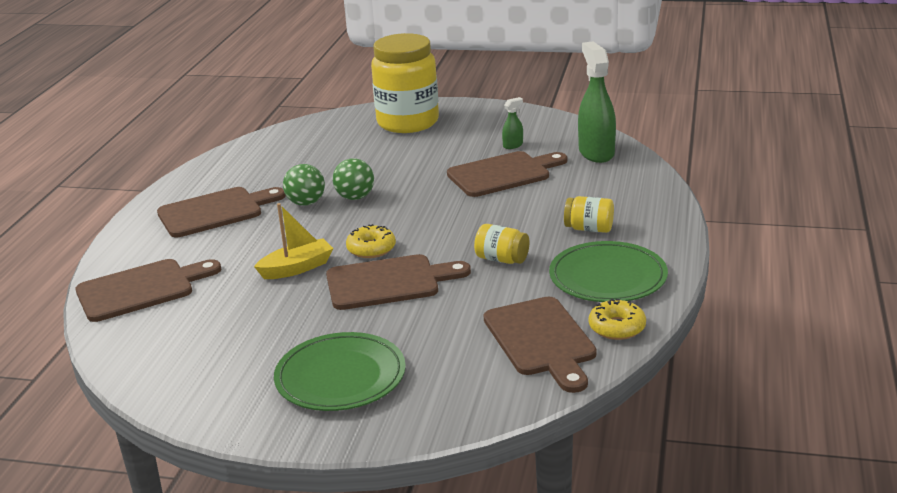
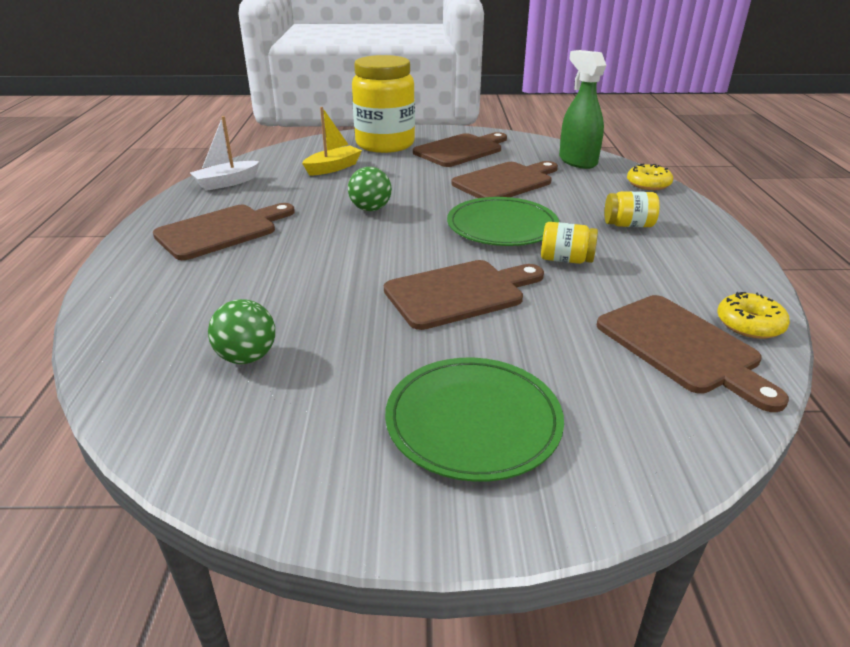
camera: 15 degrees left, 5 degrees up
(141, 289) = (155, 324): brown cutting board -> brown cutting board (461, 150)
(236, 161) = (227, 183): none -> white boat
(297, 268) = (344, 285): yellow boat -> yellow boat (333, 168)
(306, 203) = (320, 217): green ball -> green ball (247, 357)
(371, 249) = (417, 258): yellow donut -> yellow donut (648, 184)
(513, 145) = (496, 158): green spray bottle -> none
(608, 277) = (689, 270): green plate -> green plate (502, 226)

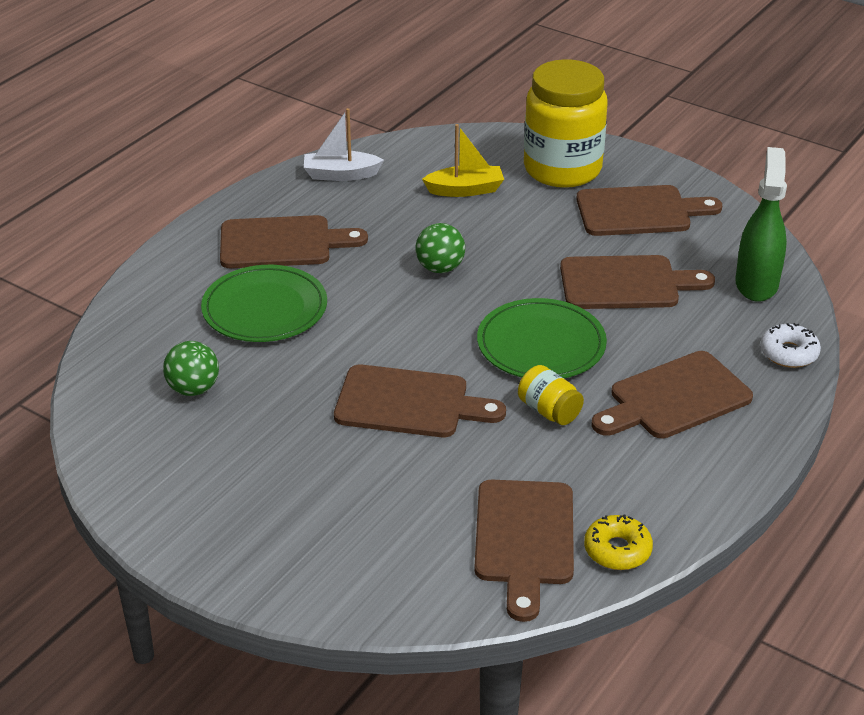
camera: 35 degrees right, 5 degrees up
(473, 421) = (291, 514): green plate -> green plate (265, 309)
(628, 225) = (675, 398): yellow jar -> brown cutting board
(648, 184) = (789, 353): yellow donut -> white donut

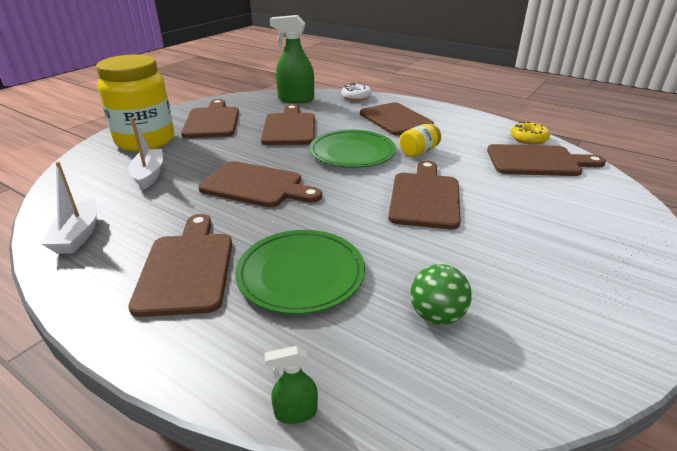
camera: 90 degrees left, 5 degrees down
(111, 312) = (295, 412): none -> green spray bottle
(440, 268) = (256, 185): green ball -> brown cutting board
(465, 190) = (149, 175): yellow boat -> white boat

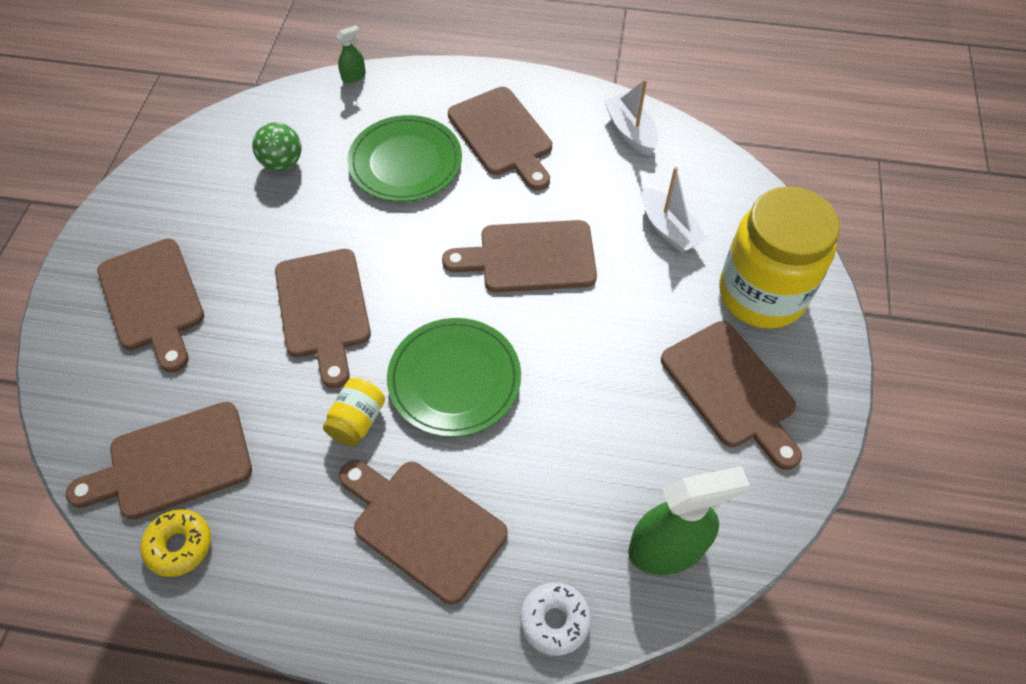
camera: 155 degrees right, 25 degrees up
(289, 128) = (594, 419): brown cutting board -> brown cutting board (153, 299)

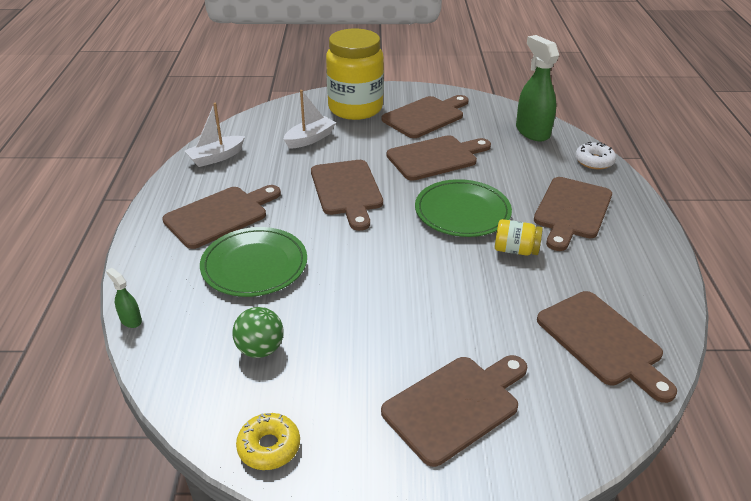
camera: 100 degrees left, 20 degrees down
(179, 545) = (659, 319): yellow donut -> yellow donut (269, 447)
(323, 309) = (426, 285): brown cutting board -> brown cutting board (435, 157)

